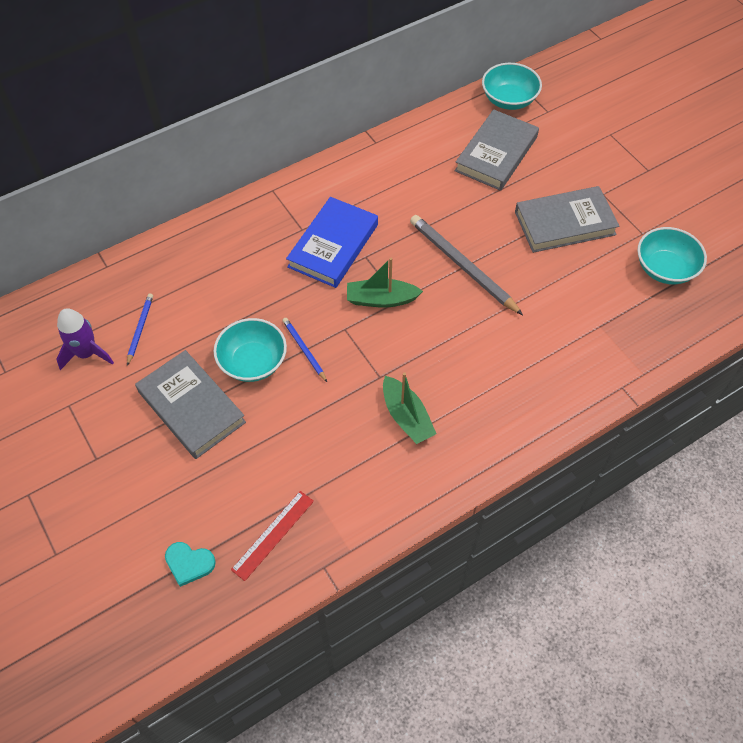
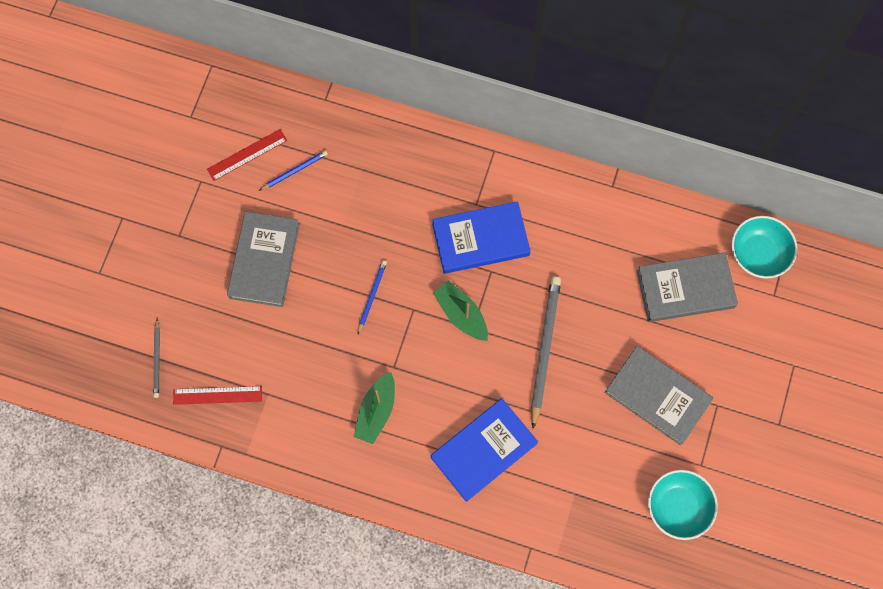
camera: 50 degrees right, 15 degrees up
(87, 353) = (247, 155): purple rocket -> red ruler
(189, 563) = (157, 359): turquoise heart -> grey pencil
(253, 362) = (332, 270): turquoise bowl -> none
(510, 363) = (483, 450): none -> blue book

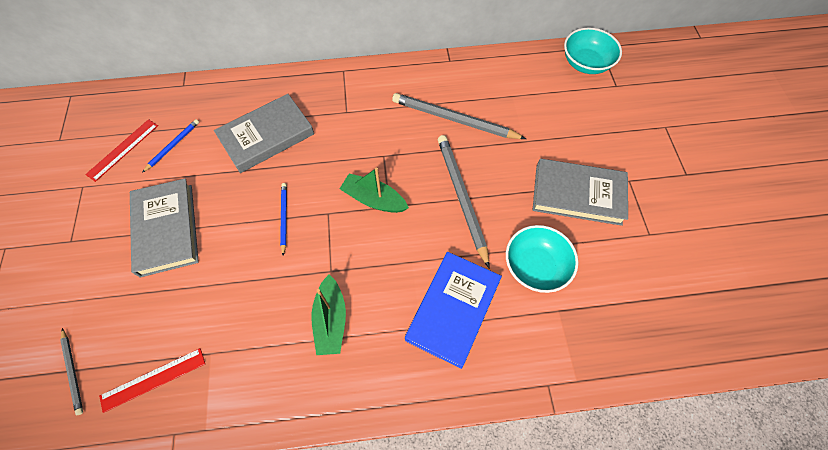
camera: 25 degrees left, 10 degrees down
(480, 239) = (362, 135): blue book -> none
(580, 261) = (454, 119): none -> grey pencil
(678, 507) = (655, 279): turquoise bowl -> turquoise bowl (535, 266)
(685, 289) = (548, 107): grey book -> grey book (266, 136)

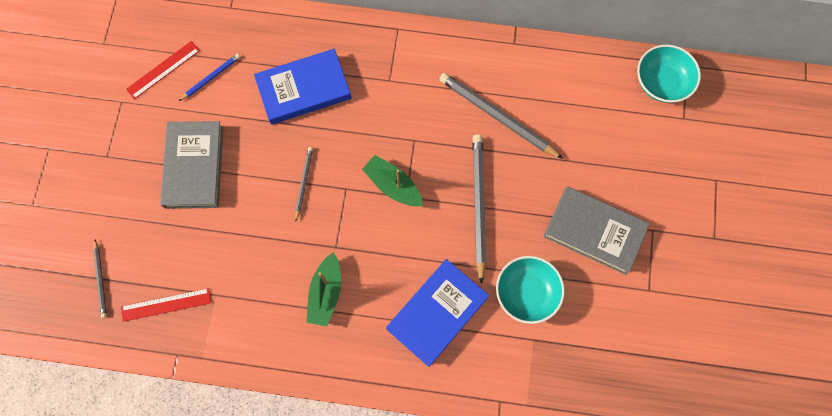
camera: 15 degrees right, 10 degrees up
(266, 136) = (304, 89): grey book -> blue book
(284, 218) = (303, 183): blue pencil -> grey pencil

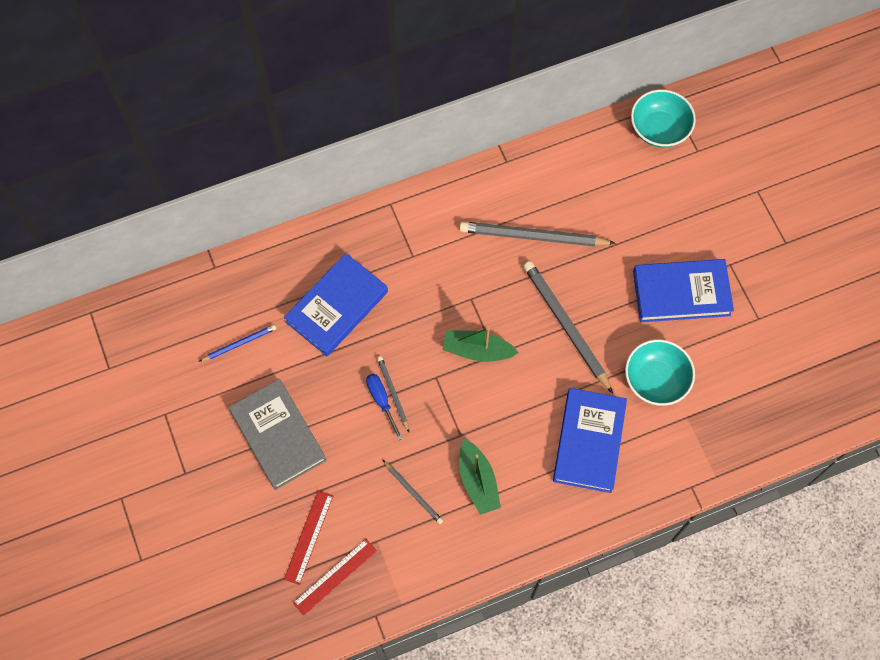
camera: 30 degrees left, 5 degrees down
(101, 280) = (257, 590): grey pencil -> grey pencil (413, 493)
(163, 70) = (186, 361): red ruler -> red ruler (309, 537)
(211, 77) = (239, 343): blue pencil -> blue pencil turned 45 degrees clockwise
(291, 184) = (381, 401): none -> blue screwdriver
(594, 231) = (681, 293): grey book -> blue book

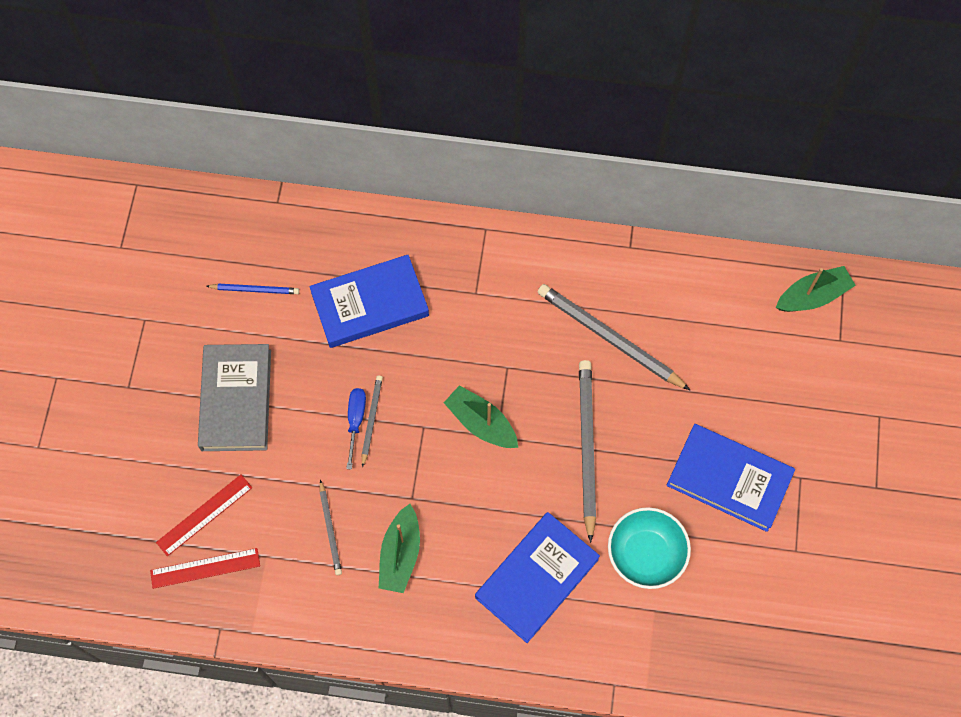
camera: 30 degrees right, 0 degrees up
(659, 129) = (812, 296): turquoise bowl -> green boat

